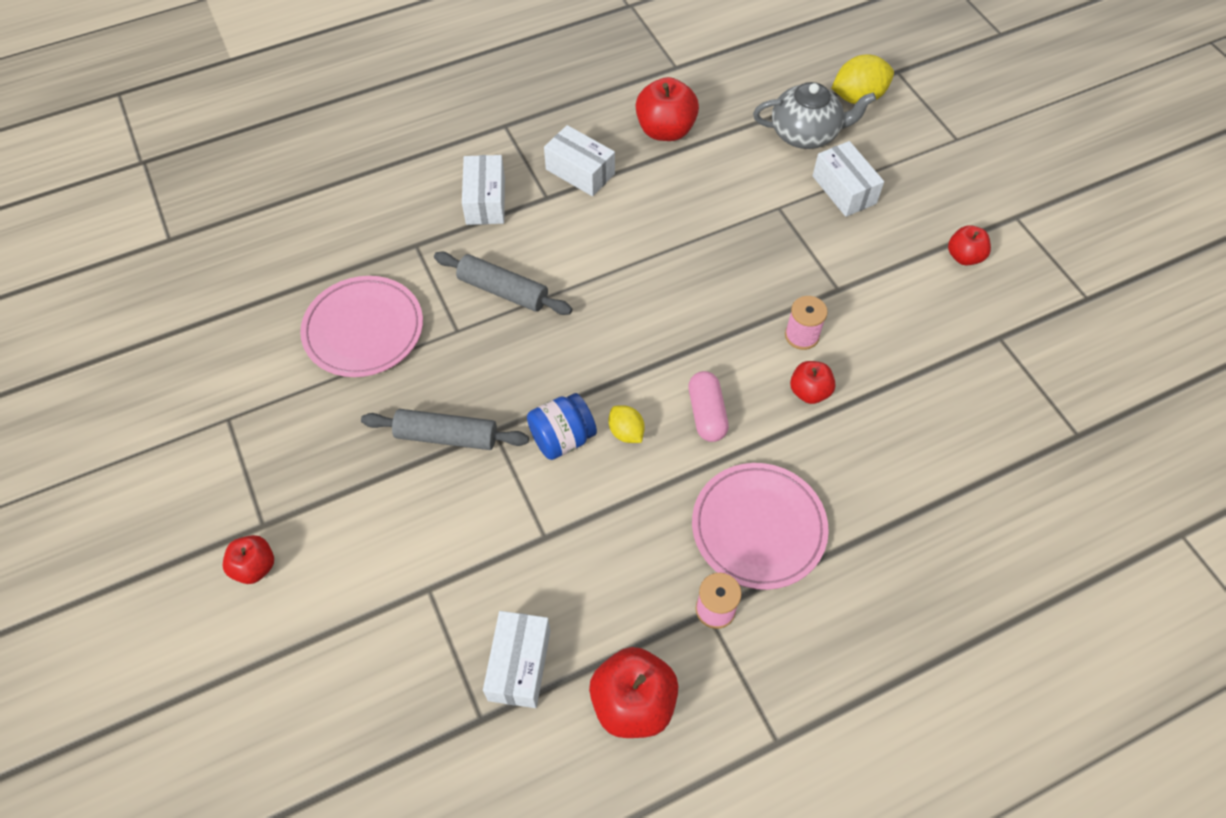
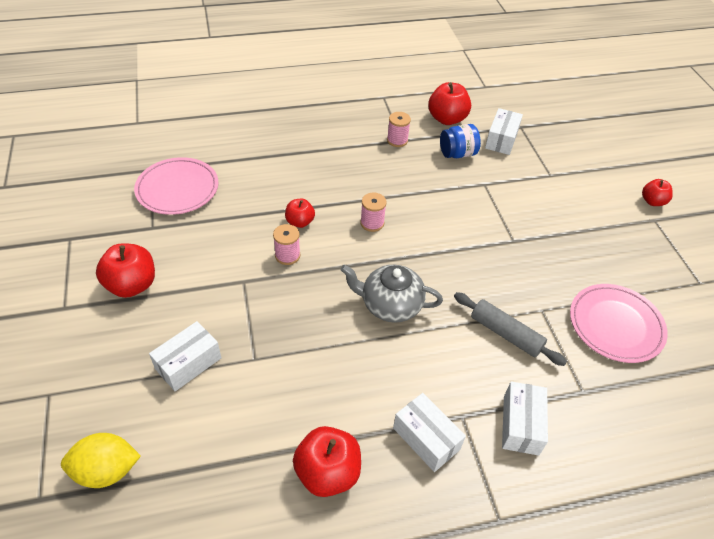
camera: 170 degrees left, 10 degrees down
(446, 436) = (545, 243): grey rolling pin -> none
(562, 438) = (469, 228): blue jar -> blue jar (457, 154)
(626, 432) = (427, 223): yellow lemon -> none
(706, 414) = (372, 223): pink capsule -> pink spool
(758, 528) = (362, 165): pink plate -> pink plate (177, 189)
(805, 134) = (188, 434): grey teapot -> grey teapot (390, 305)
(844, 190) = (188, 363): white box -> white box turned 60 degrees clockwise
(964, 256) = (132, 285): red apple -> red apple, size x1.67

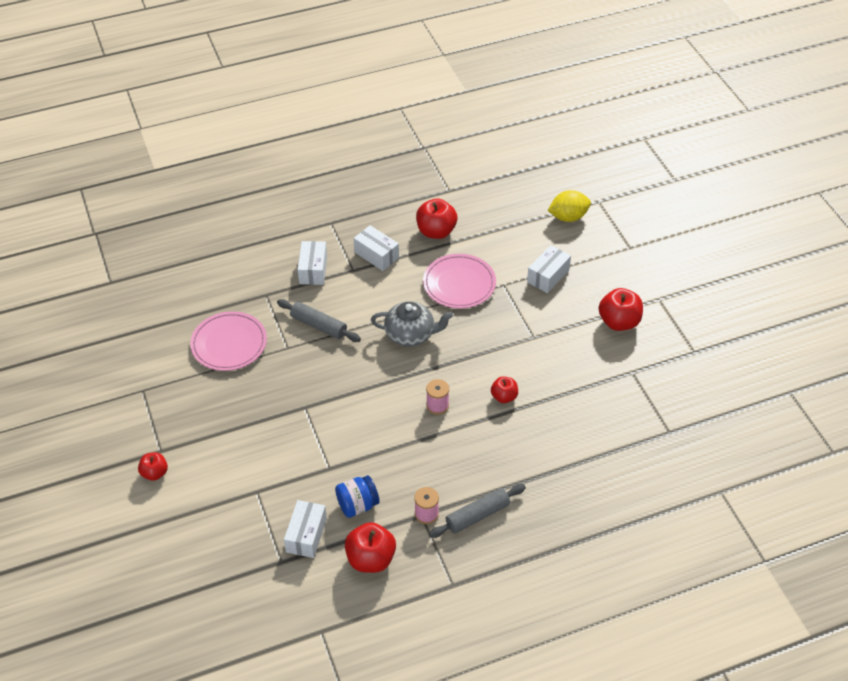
camera: 175 degrees right, 0 degrees up
(177, 189) = (631, 414): pink plate -> pink plate (459, 284)
(287, 255) = (505, 363): pink spool -> none
(353, 134) = (477, 515): none -> grey rolling pin

